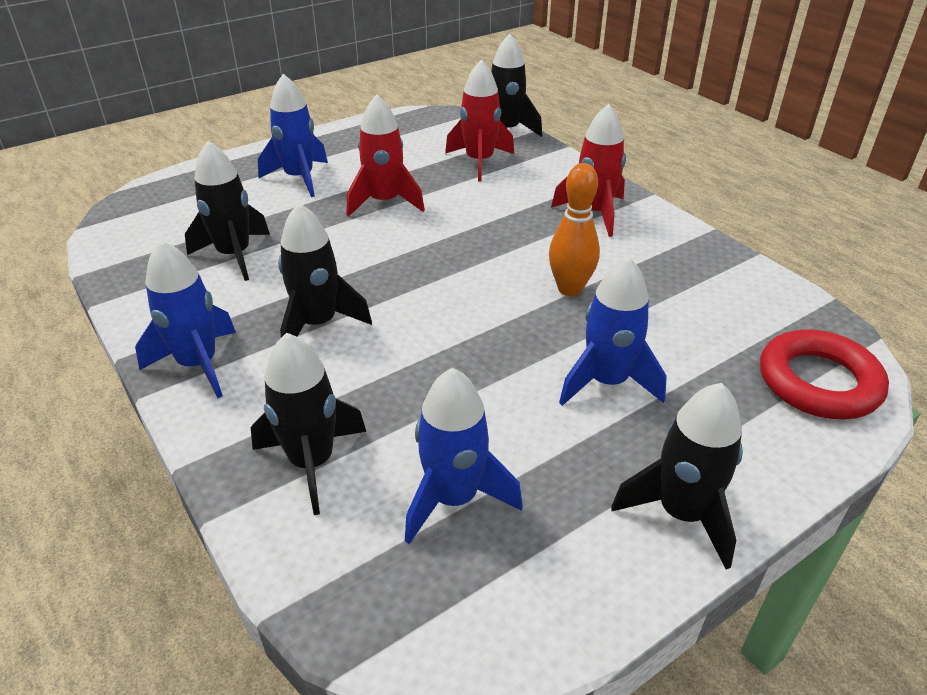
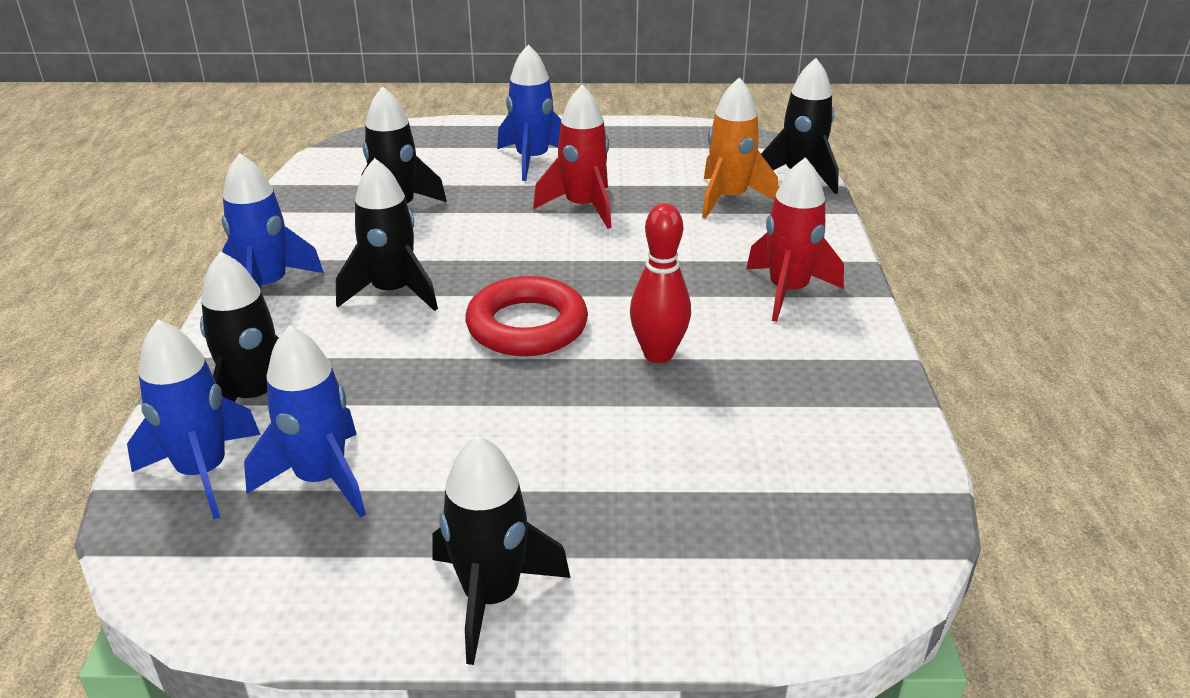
camera: 35 degrees right, 5 degrees down
(479, 162) = (729, 199): red rocket -> orange rocket
(570, 289) = (658, 354): orange bowling pin -> red bowling pin
(607, 382) = (579, 453): blue rocket -> blue rocket (203, 472)
(818, 382) = (811, 562): red ring -> red ring (527, 326)

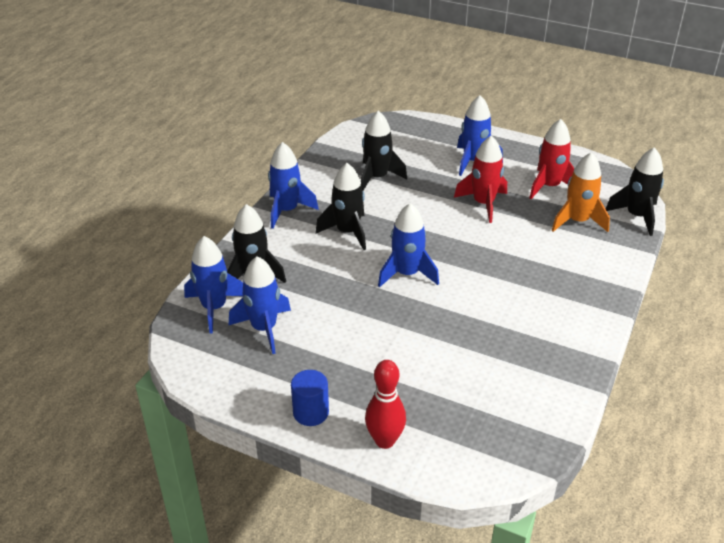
camera: 25 degrees right, 5 degrees up
(492, 597) = (311, 412): black rocket -> blue cylinder
(527, 326) = (407, 274): red ring -> blue rocket
(658, 354) = (467, 312): red bowling pin -> red bowling pin (385, 440)
(787, 291) = (569, 295): red rocket -> red rocket (549, 186)

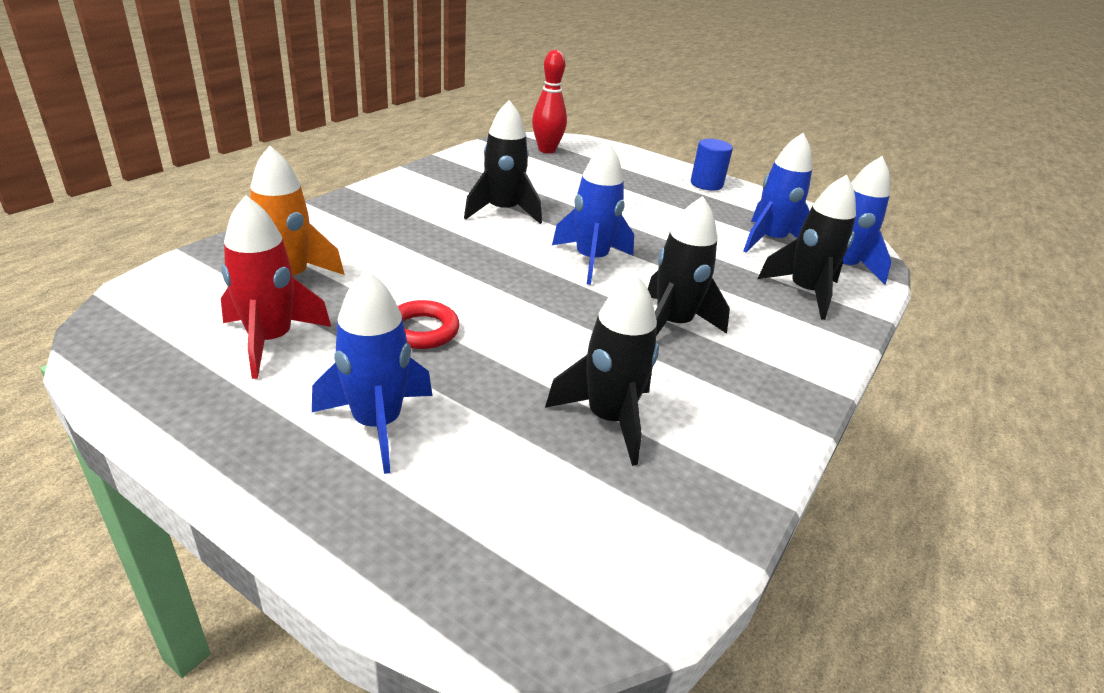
camera: 175 degrees left, 5 degrees down
(287, 211) = (785, 377): blue rocket -> none
(385, 440) = (641, 163): red bowling pin -> red bowling pin (546, 150)
(483, 204) = (422, 330): red rocket -> red ring
(637, 216) = (184, 269): black rocket -> black rocket (503, 211)

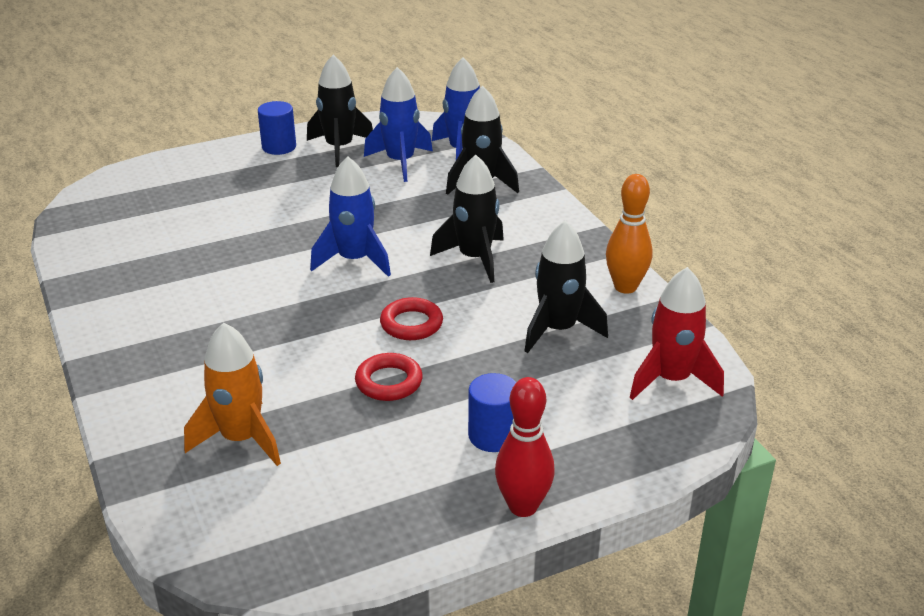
camera: 55 degrees left, 0 degrees up
(270, 341) = (340, 469): red rocket -> red rocket (671, 380)
(377, 424) = (493, 436): blue rocket -> blue cylinder
(503, 211) = (224, 276): black rocket -> black rocket (339, 148)
(525, 317) = (411, 324): none -> red ring
(546, 150) = (114, 204): red bowling pin -> red bowling pin (523, 506)
(751, 452) = (625, 287): none -> orange bowling pin

